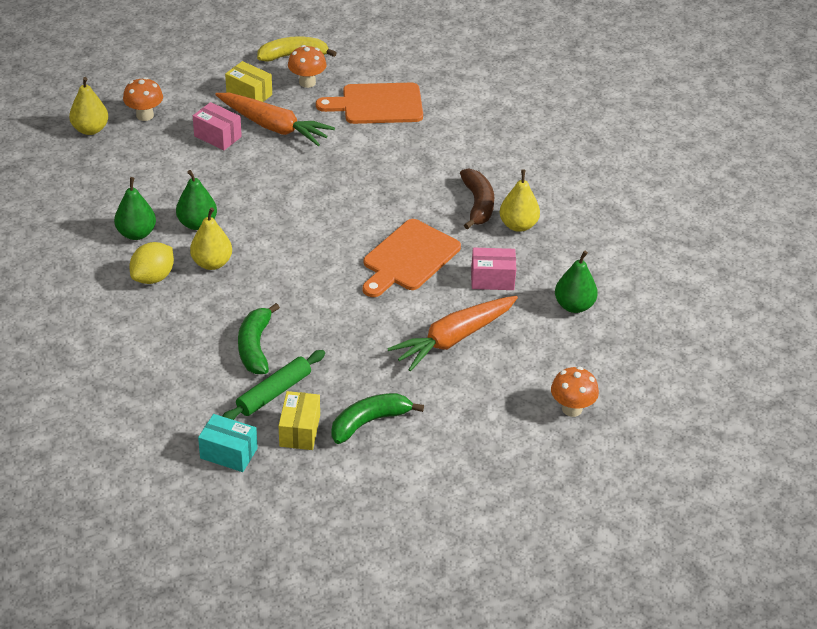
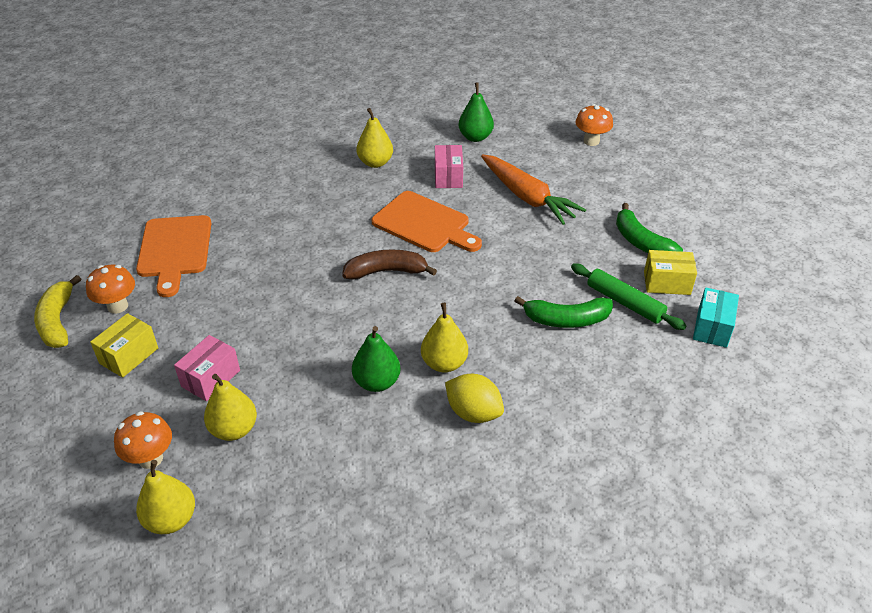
camera: 90 degrees left, 0 degrees up
(136, 233) = (396, 438): green pear -> none
(163, 151) = (234, 429): none -> yellow pear
(273, 126) = (199, 330): orange carrot -> none
(478, 204) = (346, 184): brown banana -> brown banana (386, 271)

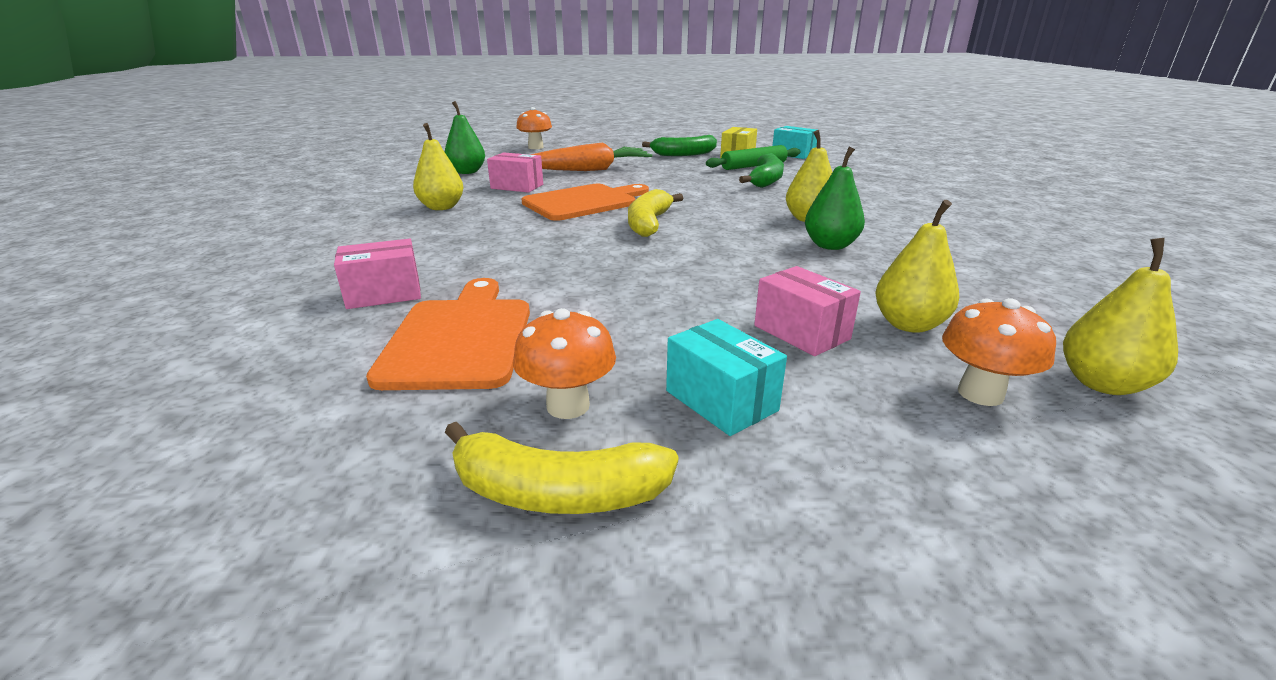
camera: 70 degrees left, 15 degrees down
(129, 356) = (721, 400): yellow box -> turquoise box
(175, 250) = (459, 338): orange cutting board -> orange cutting board turned 105 degrees counterclockwise
(220, 204) = (384, 294): none -> pink box
(386, 271) = (648, 223): brown banana -> yellow banana
(473, 412) = (879, 218): yellow lemon -> none

